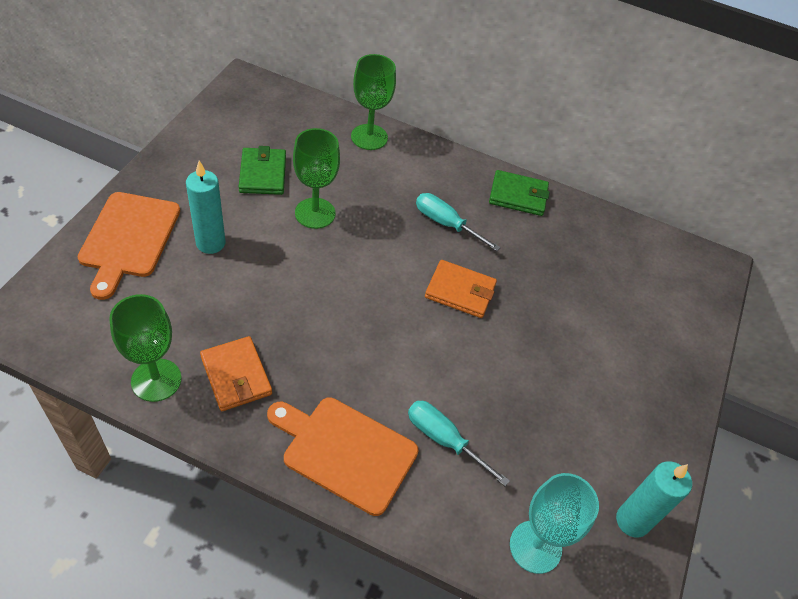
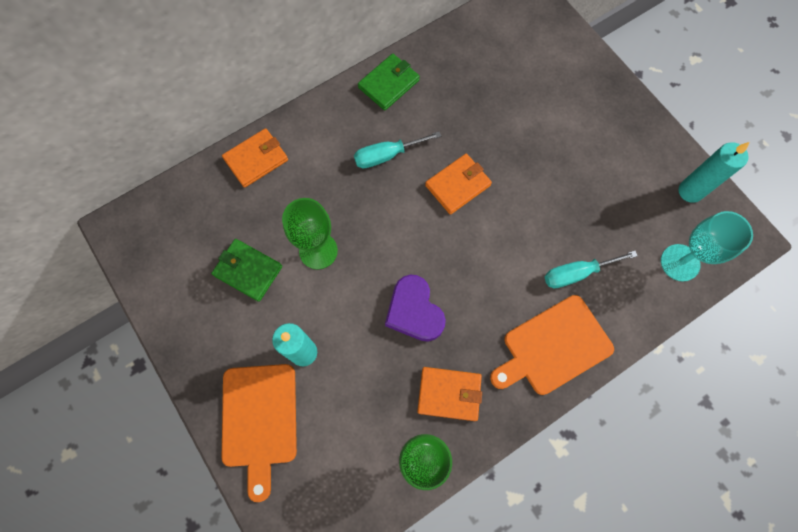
camera: 50 degrees left, 20 degrees up
(128, 239) = (259, 420): orange cutting board -> orange cutting board turned 45 degrees clockwise
(304, 310) = (414, 311): none -> purple heart
(369, 137) = (256, 159): green goblet -> orange wallet

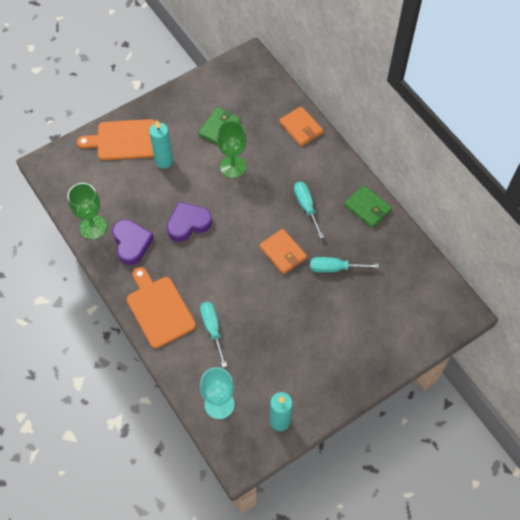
camera: 90 degrees right, 10 degrees down
(449, 394) = (131, 243): orange wallet -> purple heart
(478, 125) = (334, 268): none -> turquoise screwdriver

